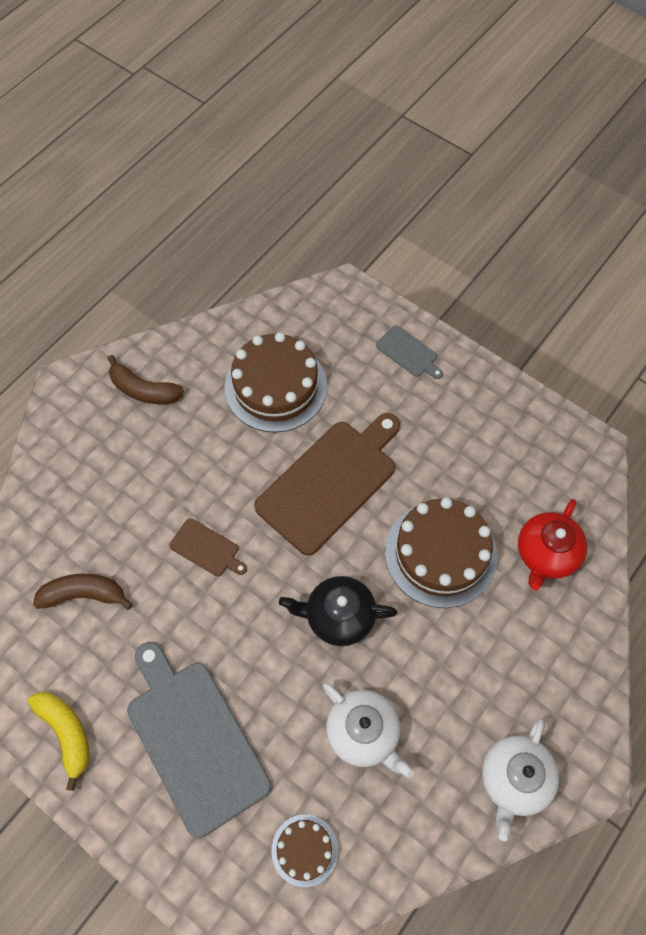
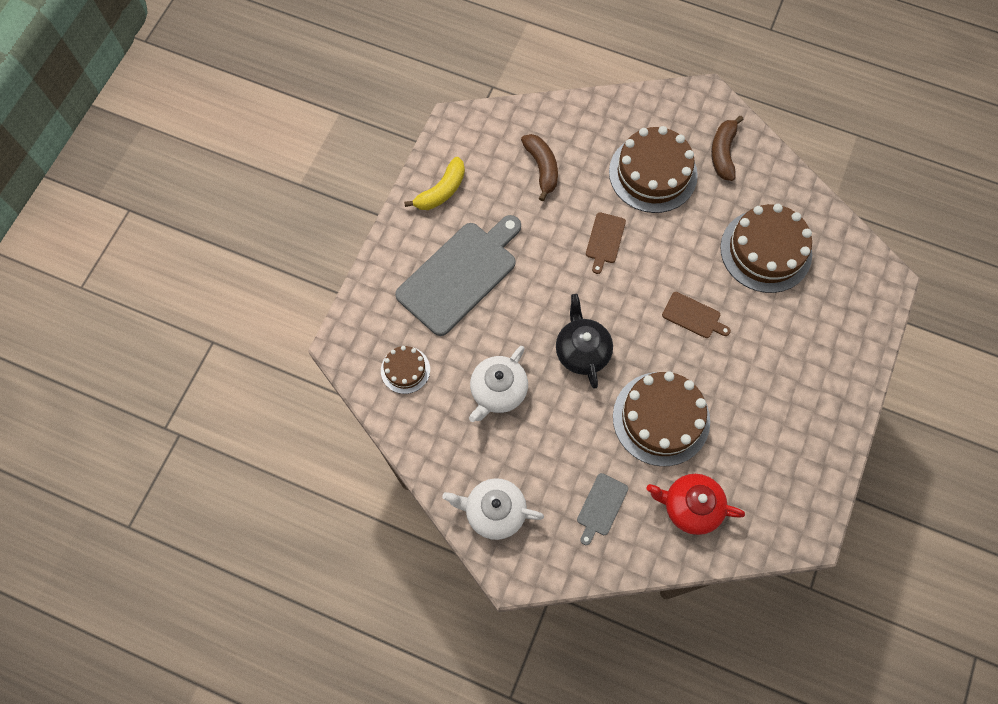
camera: 75 degrees right, 5 degrees up
(140, 470) = (653, 173): none -> brown cake
(330, 482) = (693, 316): brown cutting board -> brown cutting board, size x0.46
(408, 353) = (843, 351): grey cutting board -> grey cutting board (601, 507)

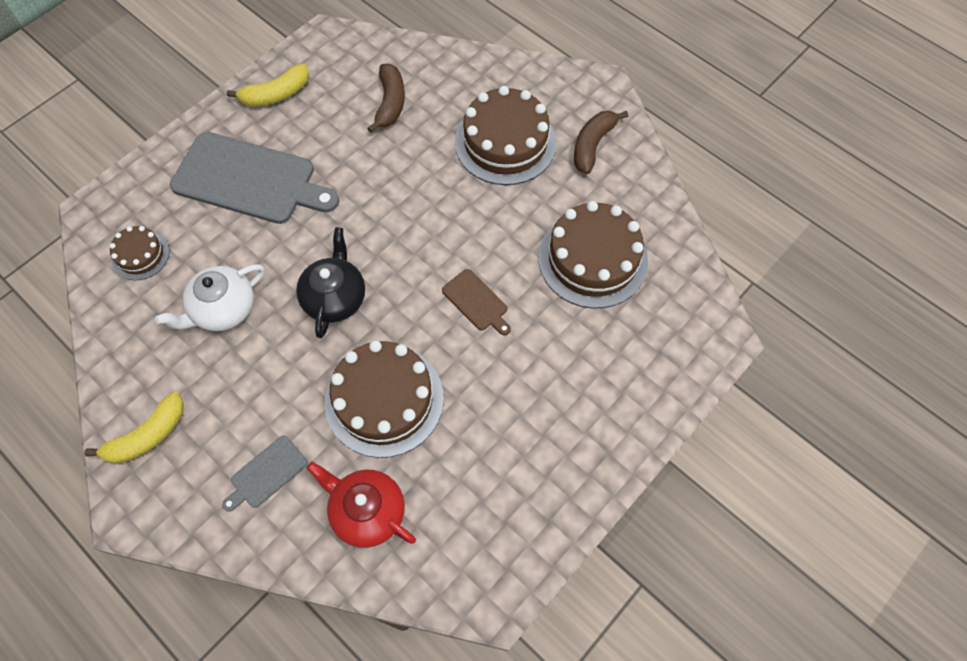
camera: 20 degrees right, 5 degrees down
(460, 275) = (249, 179): grey cutting board -> grey cutting board turned 45 degrees clockwise
(494, 511) = (147, 436): white teapot -> yellow banana
(605, 240) = (419, 193): brown cutting board -> none

